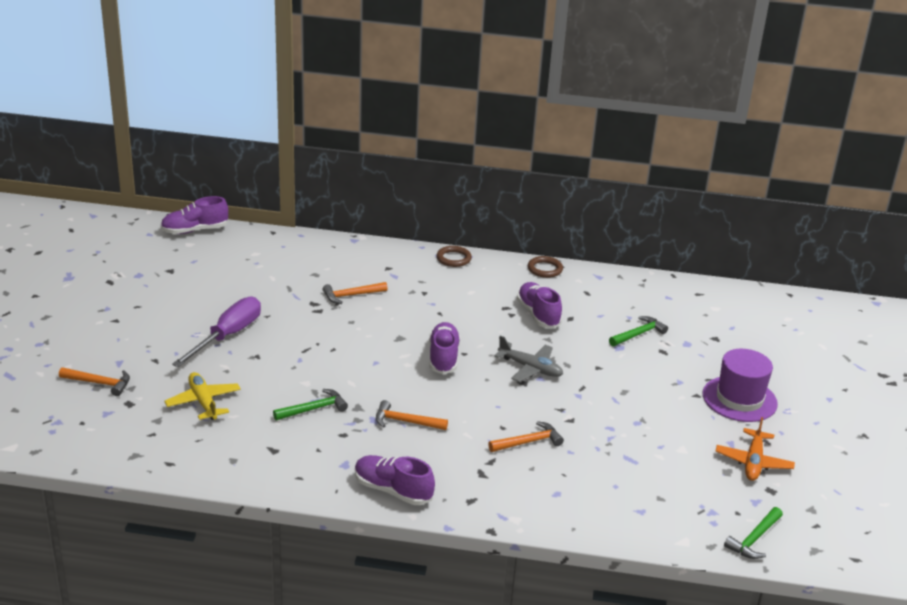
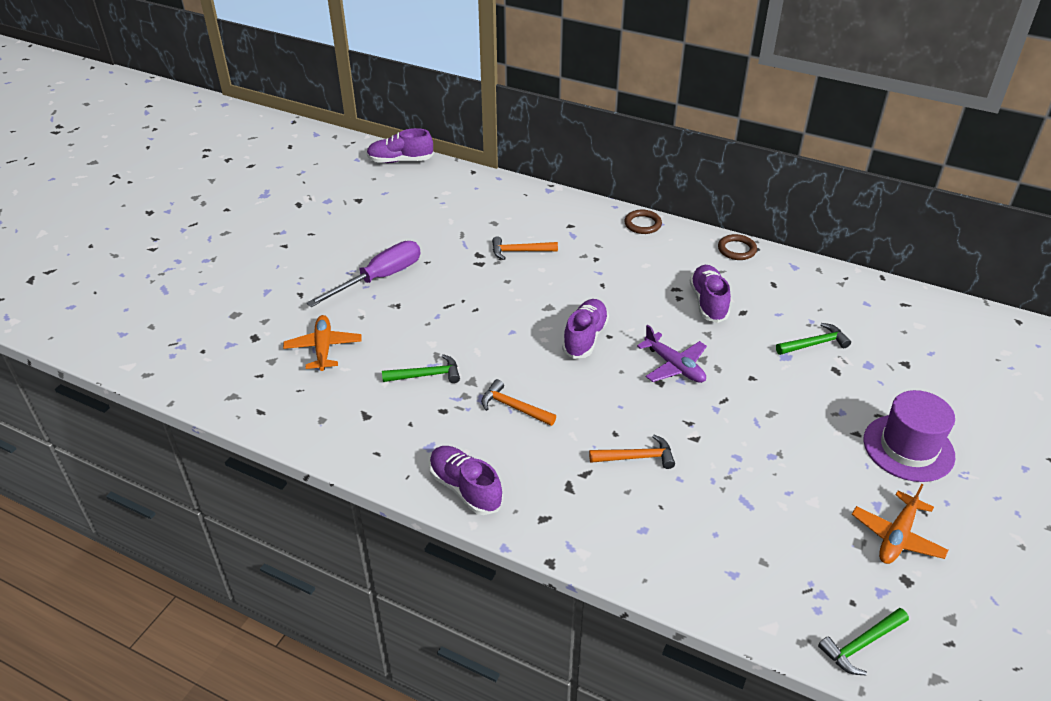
camera: 20 degrees right, 10 degrees up
(99, 383) = (238, 311): orange hammer -> none
(203, 402) = (323, 348): yellow plane -> orange plane
(530, 368) = (674, 366): grey plane -> purple plane

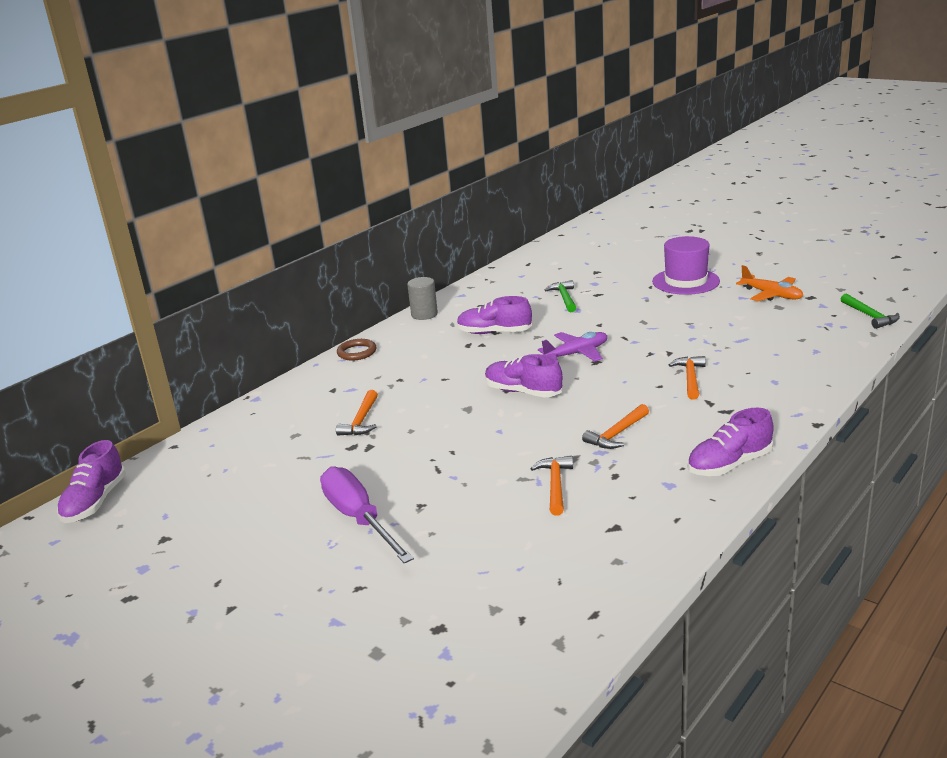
camera: 75 degrees left, 15 degrees down
(323, 348) = (483, 563): orange plane -> none
(426, 375) = (555, 485): green hammer -> orange hammer
(736, 249) = (424, 314): brown ring -> grey cylinder

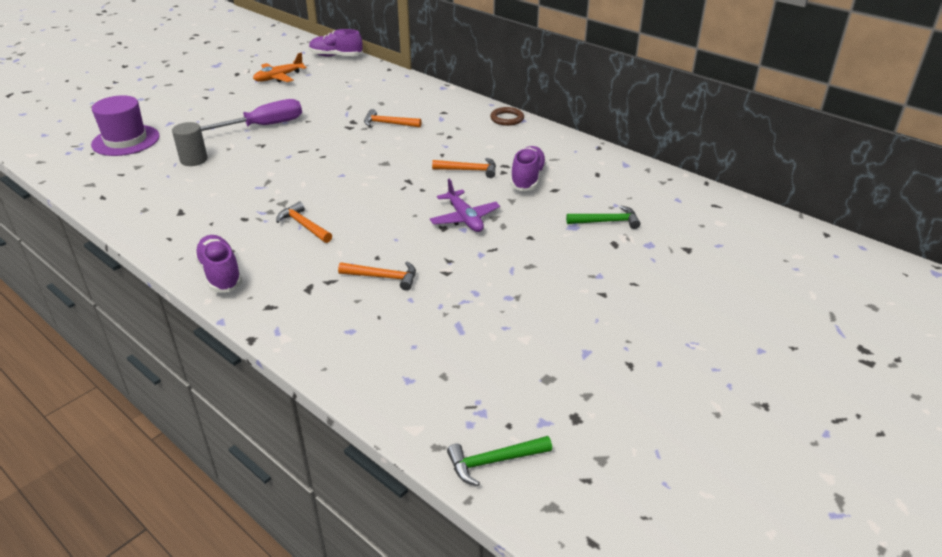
camera: 90 degrees right, 10 degrees up
(424, 314) = (579, 146): grey cylinder -> grey cylinder (194, 160)
(523, 392) = (400, 187): purple shoe -> none
(555, 485) = (249, 193): orange hammer -> orange hammer (469, 170)
(685, 281) = (647, 313): purple hat -> purple hat (126, 140)
(771, 295) = (589, 381): orange plane -> orange plane (279, 77)

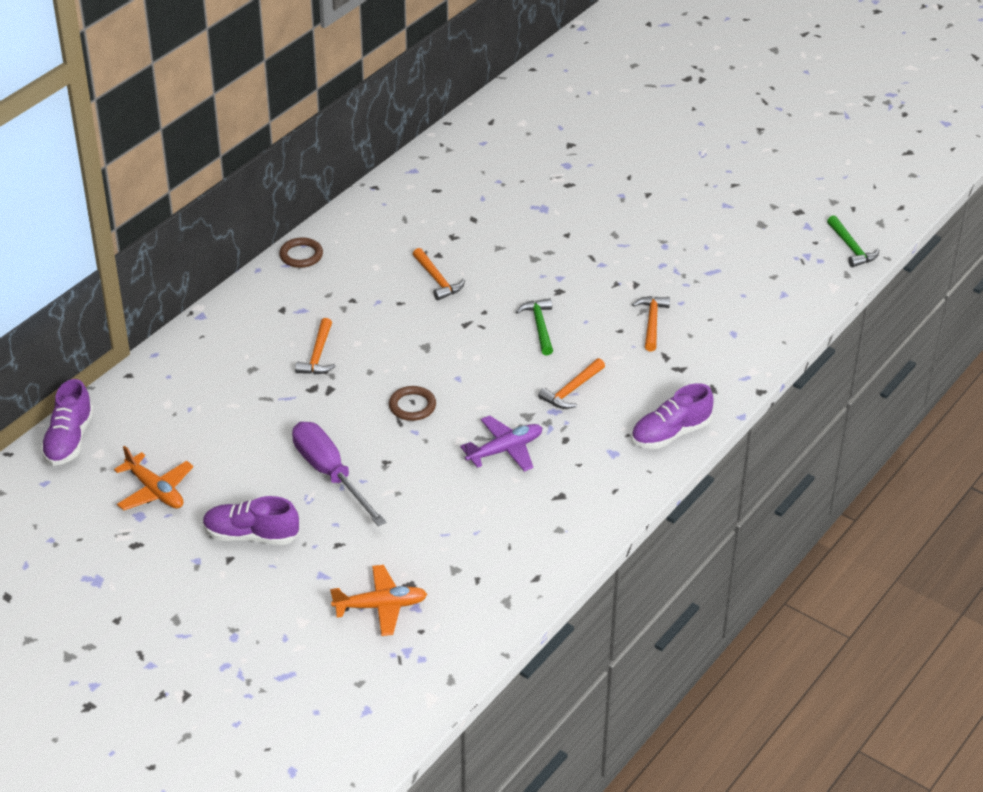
camera: 95 degrees left, 5 degrees up
(126, 140) = (381, 606): purple hat -> orange plane
(194, 160) = (432, 518): grey cylinder -> none
(317, 156) = (412, 406): none -> brown ring
(464, 218) = (539, 278): purple plane -> purple plane (505, 450)
(469, 170) = (437, 280): orange hammer -> orange hammer turned 150 degrees clockwise
(527, 178) = (452, 237): purple shoe -> purple shoe (251, 535)
(606, 222) = (531, 187): green hammer -> green hammer (539, 326)

